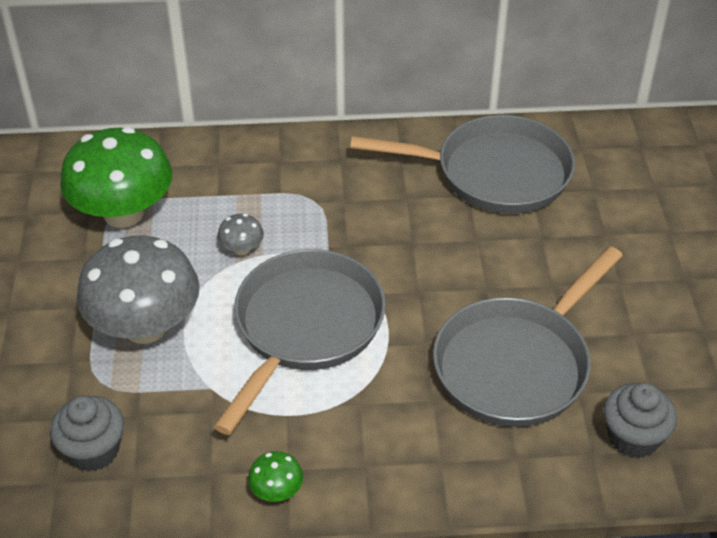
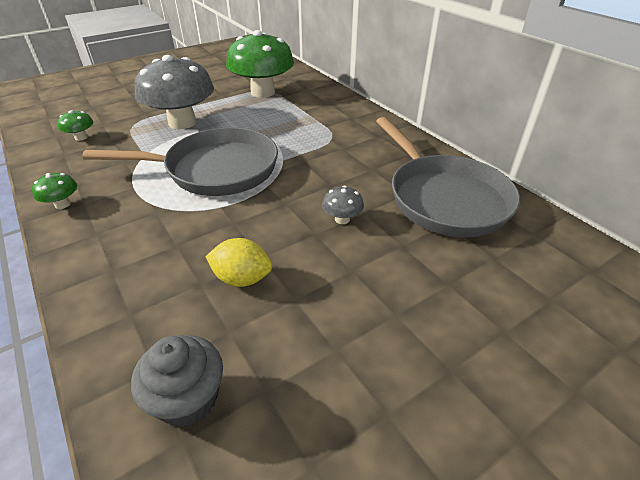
camera: 60 degrees right, 5 degrees down
(93, 450) = (81, 137): grey cupcake -> green mushroom
(242, 249) = (266, 129): grey mushroom -> grey mushroom (342, 219)
(517, 363) = (242, 278): grey pan -> yellow lemon

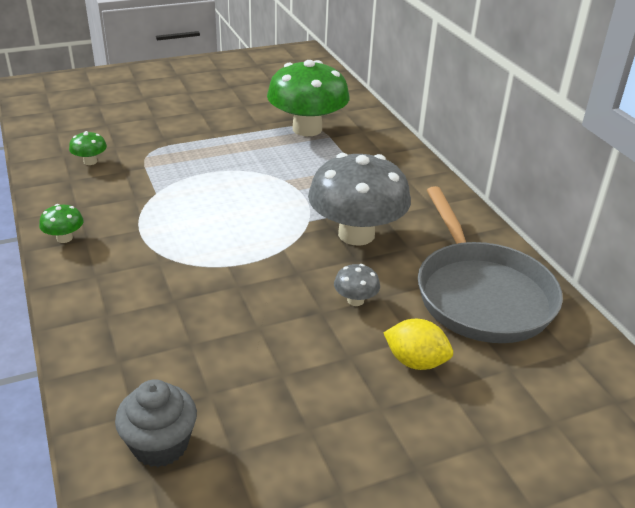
camera: 10 degrees right, 5 degrees down
(182, 122) = (204, 157): grey mushroom -> grey mushroom (356, 234)
(215, 170) = (229, 222): grey pan -> none
(242, 278) = (233, 345): yellow lemon -> yellow lemon (415, 361)

